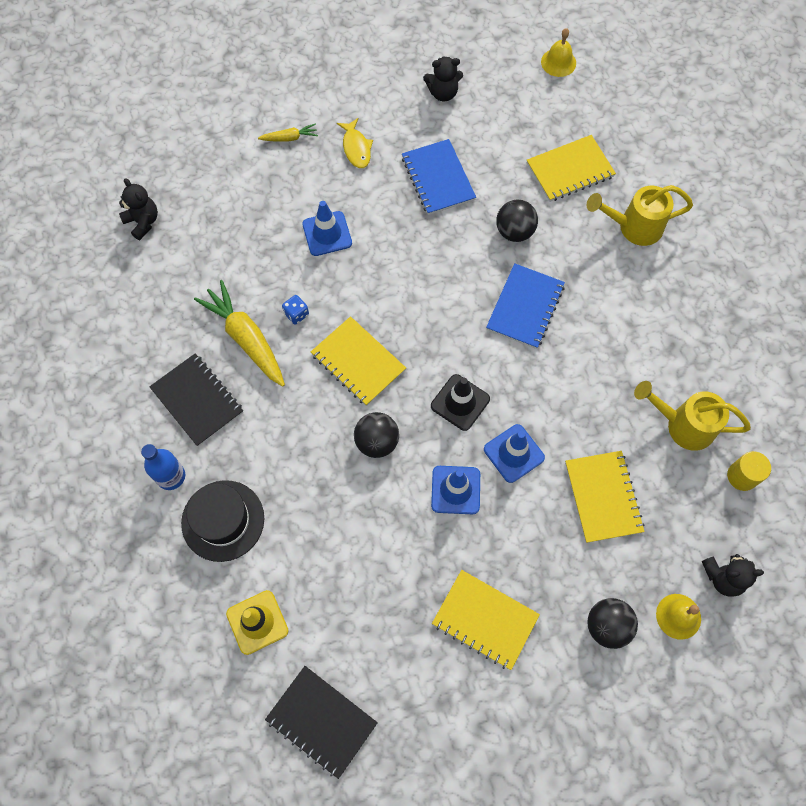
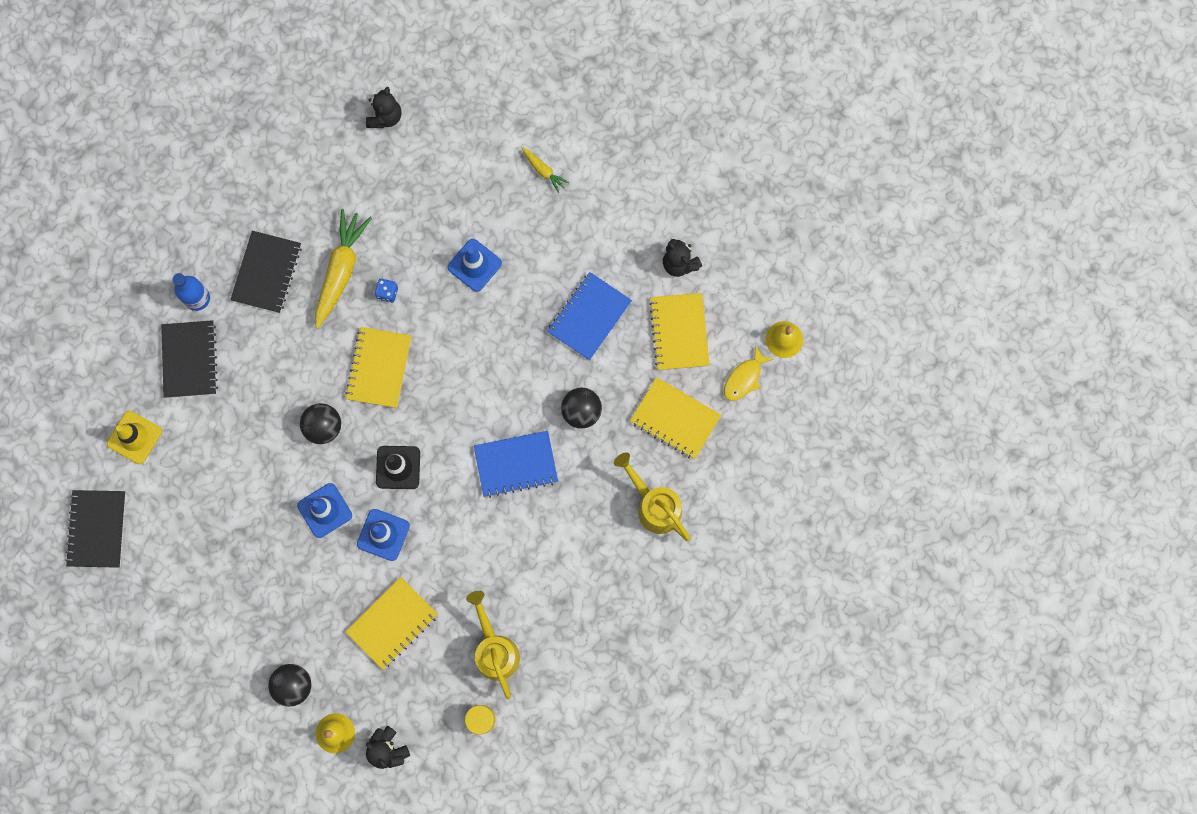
camera: 55 degrees right, 10 degrees up
(223, 520) = (190, 360): black hat -> black notebook
(356, 148) = (572, 231): yellow fish -> yellow fish (744, 378)
(485, 619) = (240, 595): yellow notebook -> yellow notebook (679, 332)

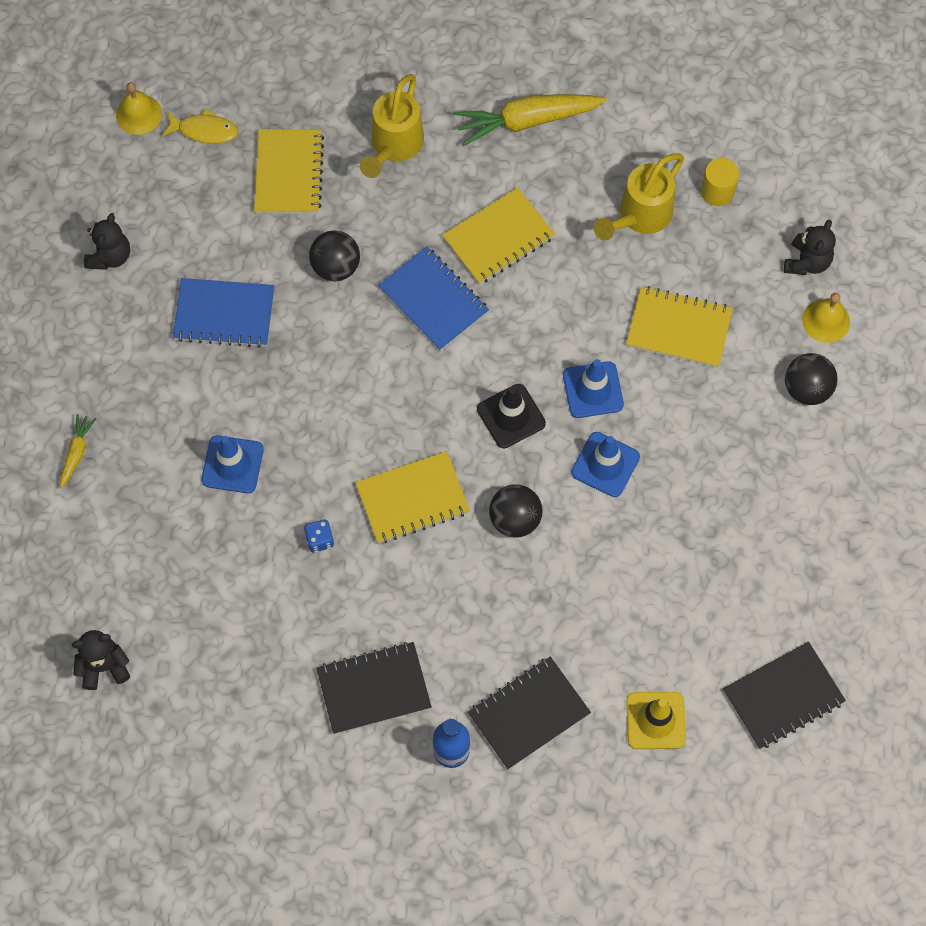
camera: 120 degrees left, 10 degrees down
(341, 270) = (322, 606): yellow carrot -> yellow carrot (527, 121)
(679, 332) = (189, 217): yellow notebook -> yellow notebook (498, 238)

